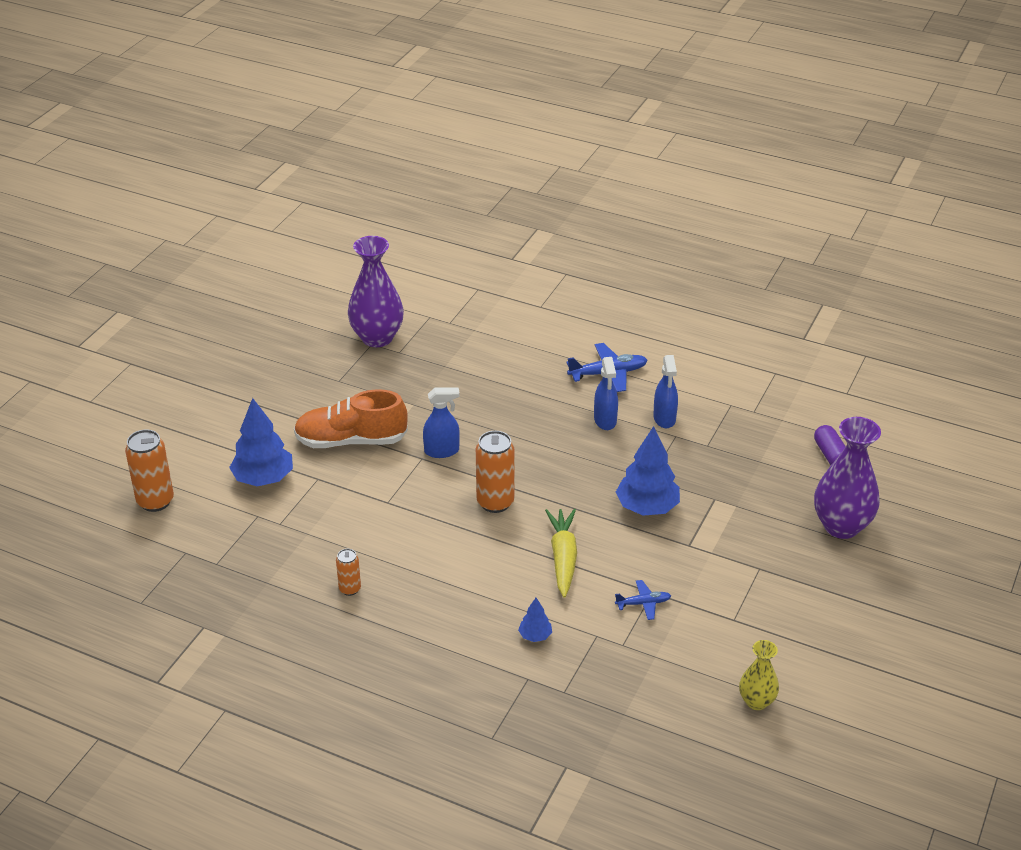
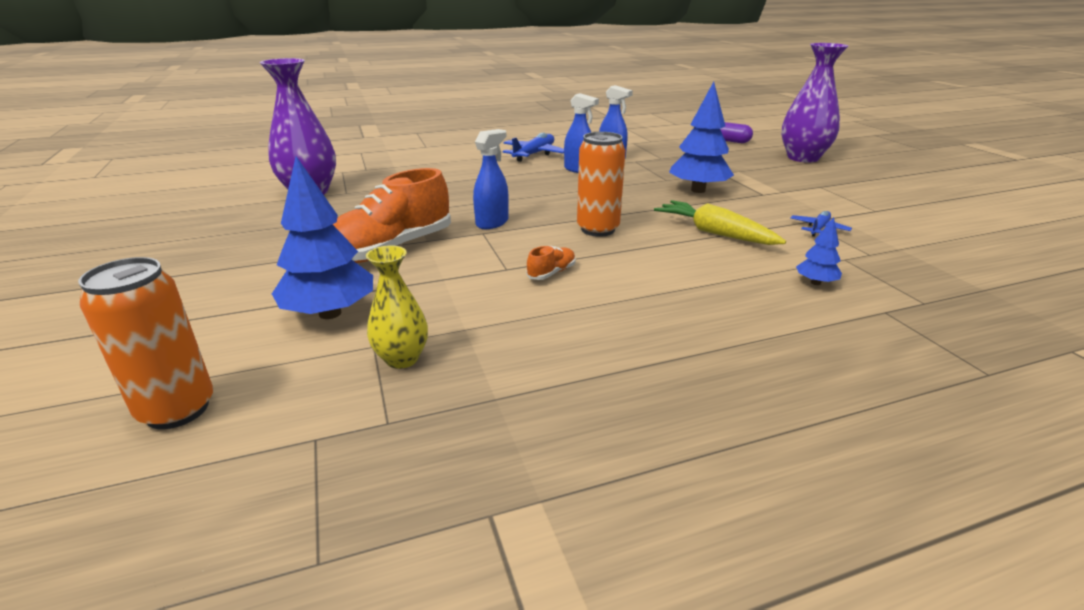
camera: 45 degrees left, 10 degrees down
(350, 589) = (602, 346): orange can -> none
(405, 523) = (551, 273): none -> orange shoe
(756, 701) = (999, 237): yellow vase -> yellow vase (402, 359)

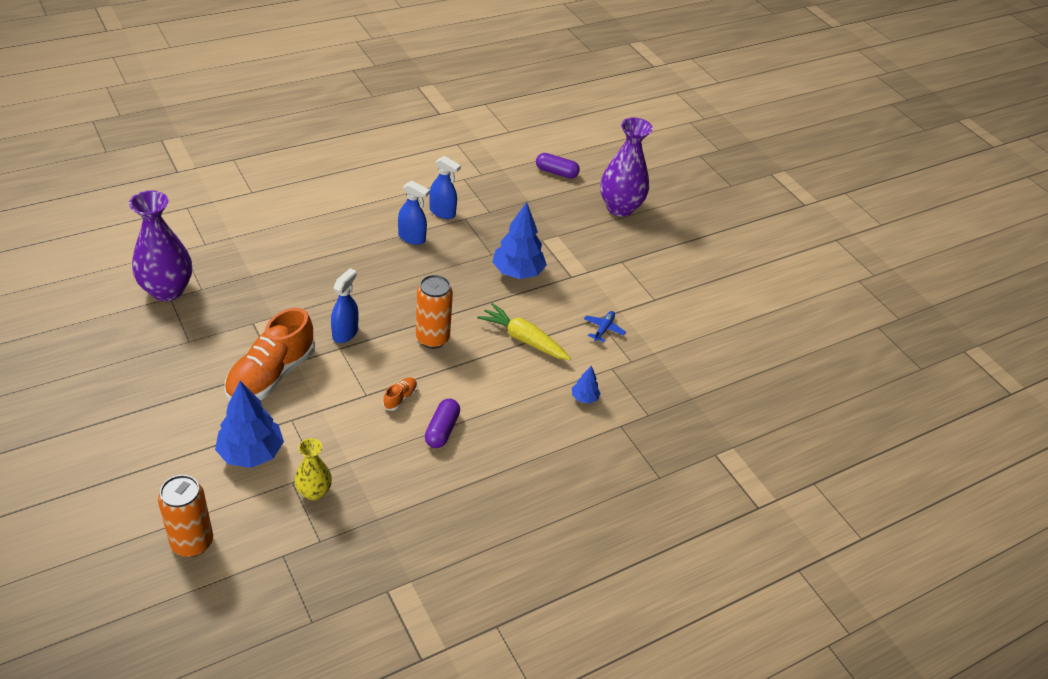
camera: 15 degrees left, 15 degrees up
(534, 154) = (366, 207): blue plane -> none
(608, 304) = (442, 430): none -> purple capsule

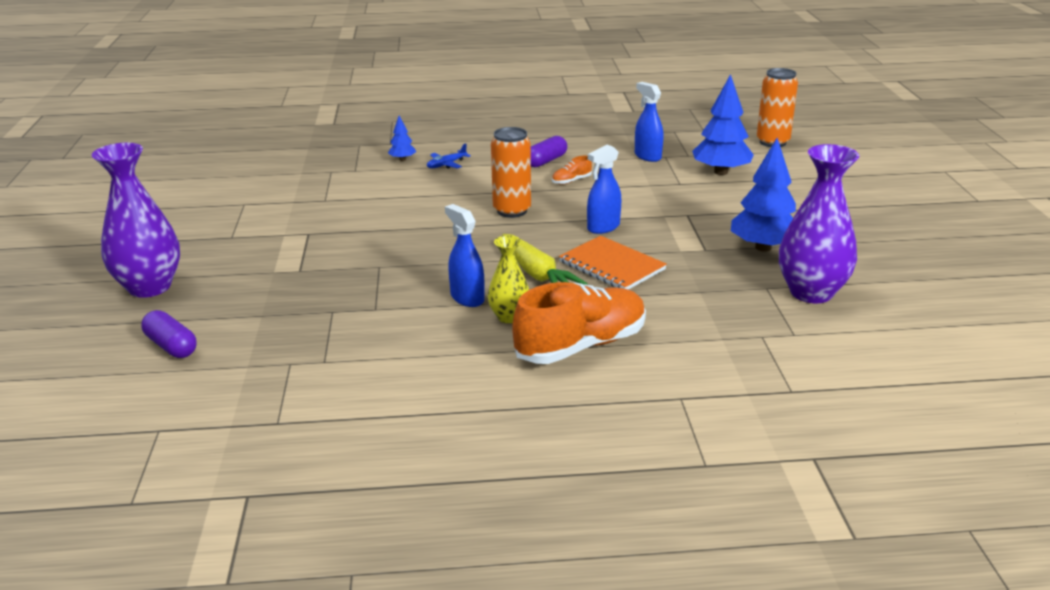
camera: 150 degrees left, 15 degrees down
(271, 375) = (693, 210): orange shoe -> orange shoe (581, 346)
(314, 492) = (671, 149): yellow vase -> yellow vase (509, 317)
(323, 288) = (612, 266): none -> orange notebook
(442, 212) = (399, 321): blue spray bottle -> blue spray bottle (647, 156)
(517, 272) = (366, 245): blue tree -> blue tree (763, 247)
(524, 339) = (417, 197): yellow carrot -> yellow carrot (536, 273)
(603, 329) = (328, 193): blue plane -> blue plane (446, 165)

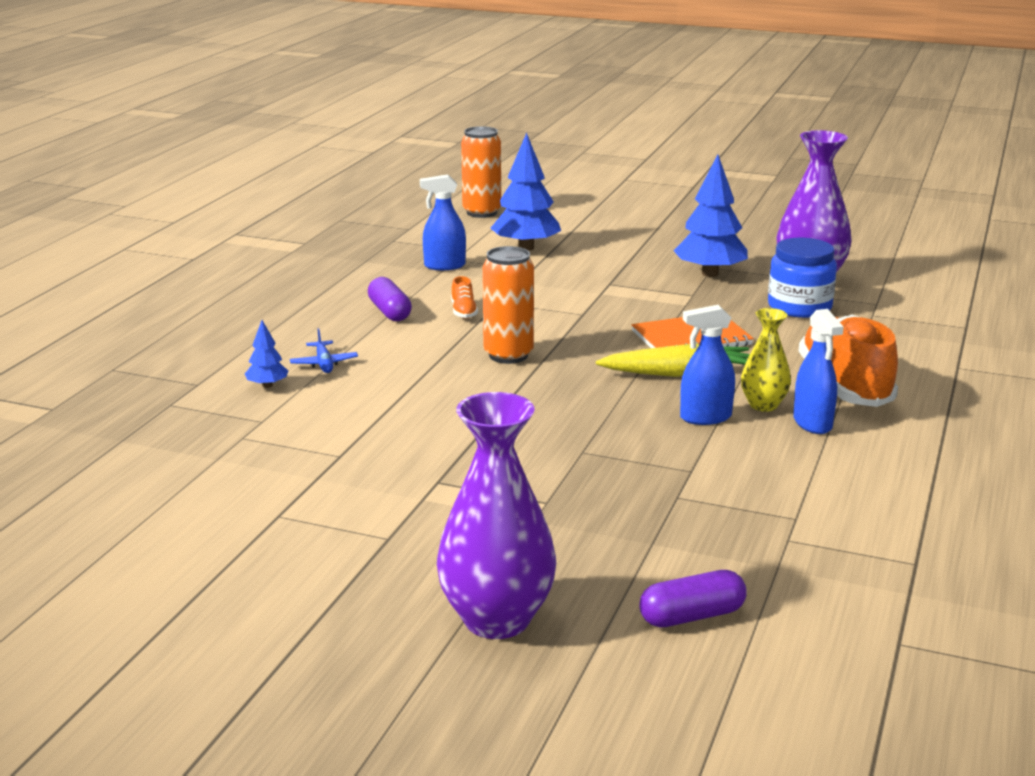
camera: 65 degrees left, 5 degrees down
(603, 227) = (600, 323): blue spray bottle -> blue spray bottle (812, 423)
(735, 298) = (799, 307): none -> blue jar

